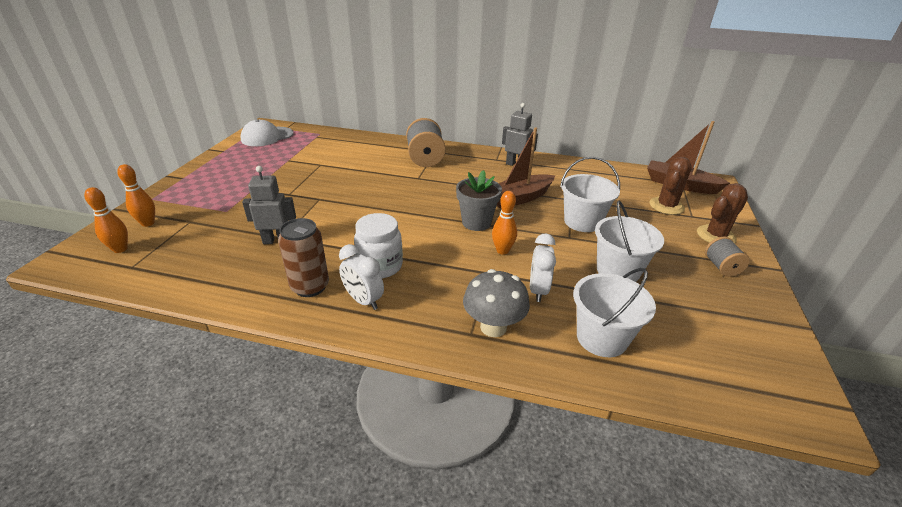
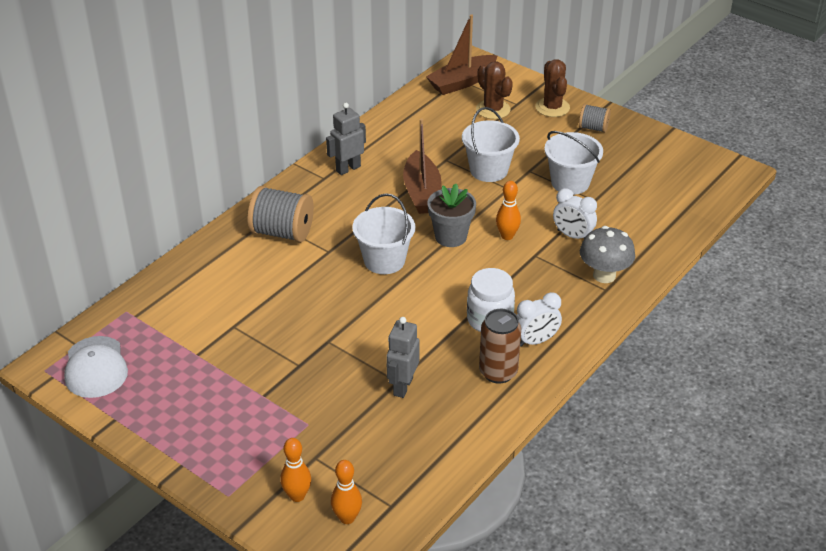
camera: 65 degrees left, 5 degrees up
(601, 338) = (640, 225): white bucket -> white bucket (384, 260)

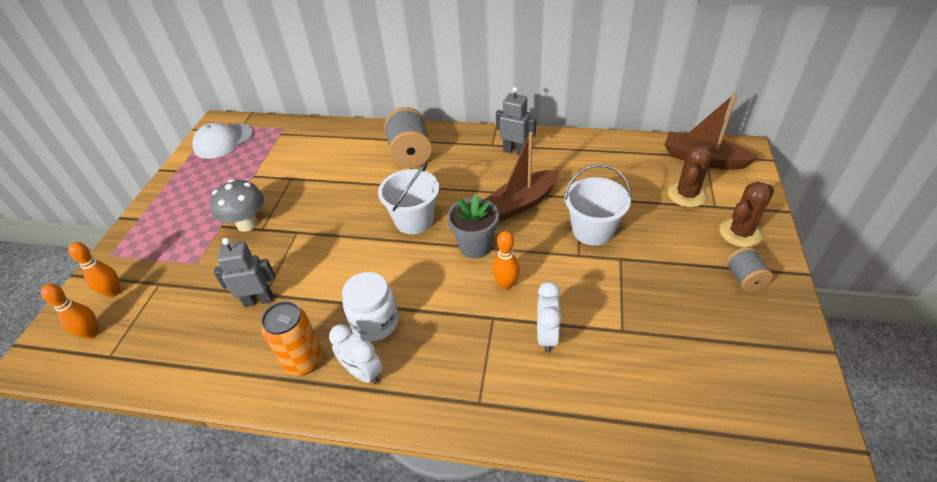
camera: 65 degrees right, 5 degrees up
(498, 372) = (304, 361): brown can -> orange can
(570, 182) = (632, 298): white bucket -> none
(604, 275) = (501, 391): grey mushroom -> grey mushroom (247, 224)

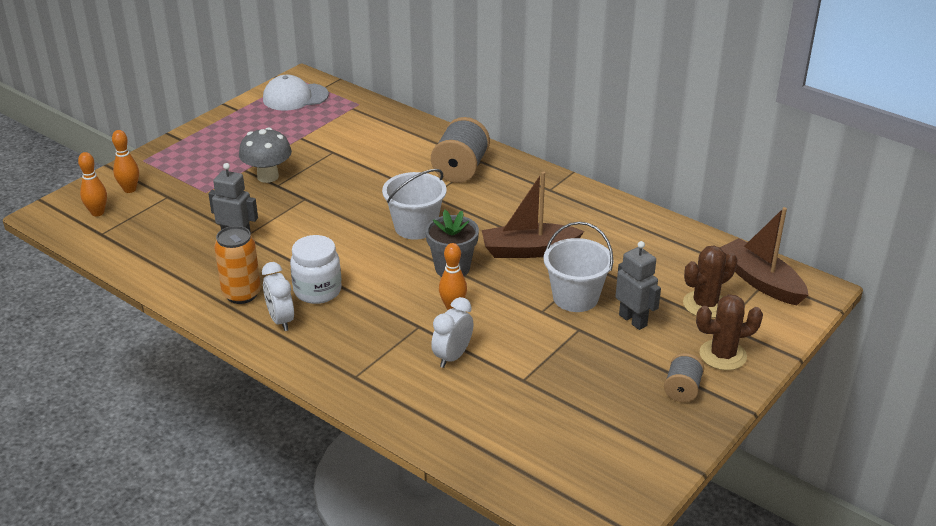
camera: 25 degrees right, 10 degrees down
(515, 151) = (567, 203): grey robot -> grey robot (633, 320)

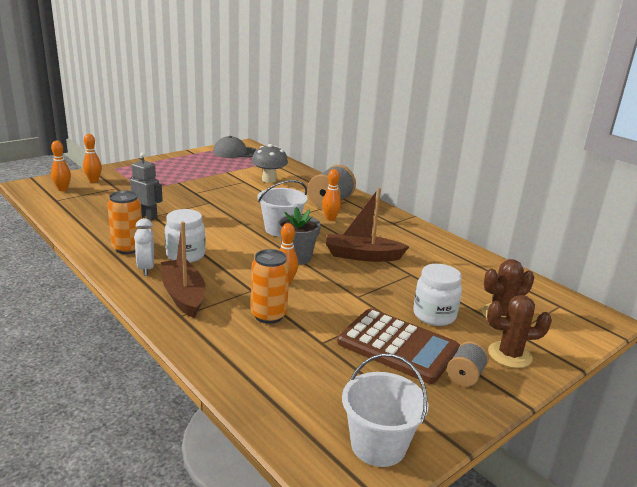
camera: 10 degrees right, 10 degrees down
(268, 176) = (191, 187): grey mushroom -> grey mushroom (269, 180)
(295, 97) = (235, 152): white cap -> grey cap
(452, 356) = (269, 315): white clock -> orange can
(470, 197) = (330, 218): none -> orange bowling pin
(575, 297) = (389, 292): white bucket -> white bucket (378, 445)
(604, 368) = (397, 346): none -> brown calculator
(633, 320) = (434, 315): grey robot -> white jar
(761, 281) = (554, 306): brown boat -> brown boat (183, 295)

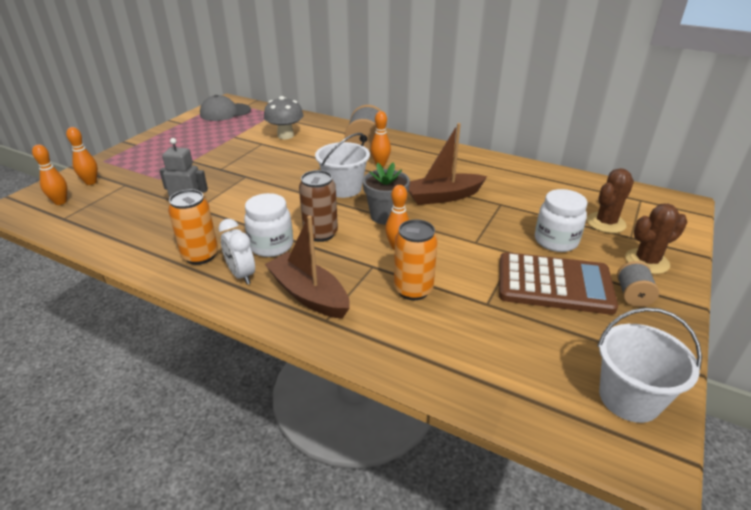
camera: 20 degrees left, 10 degrees up
(231, 257) = (320, 234): none -> brown can

